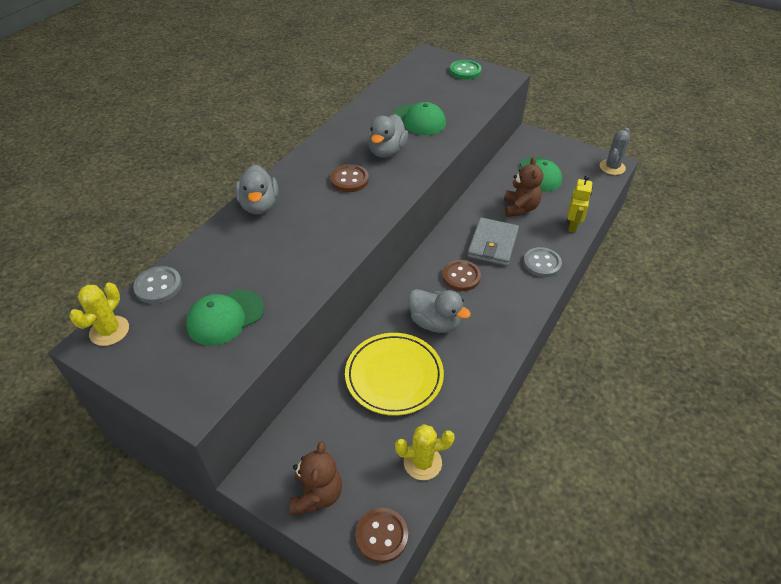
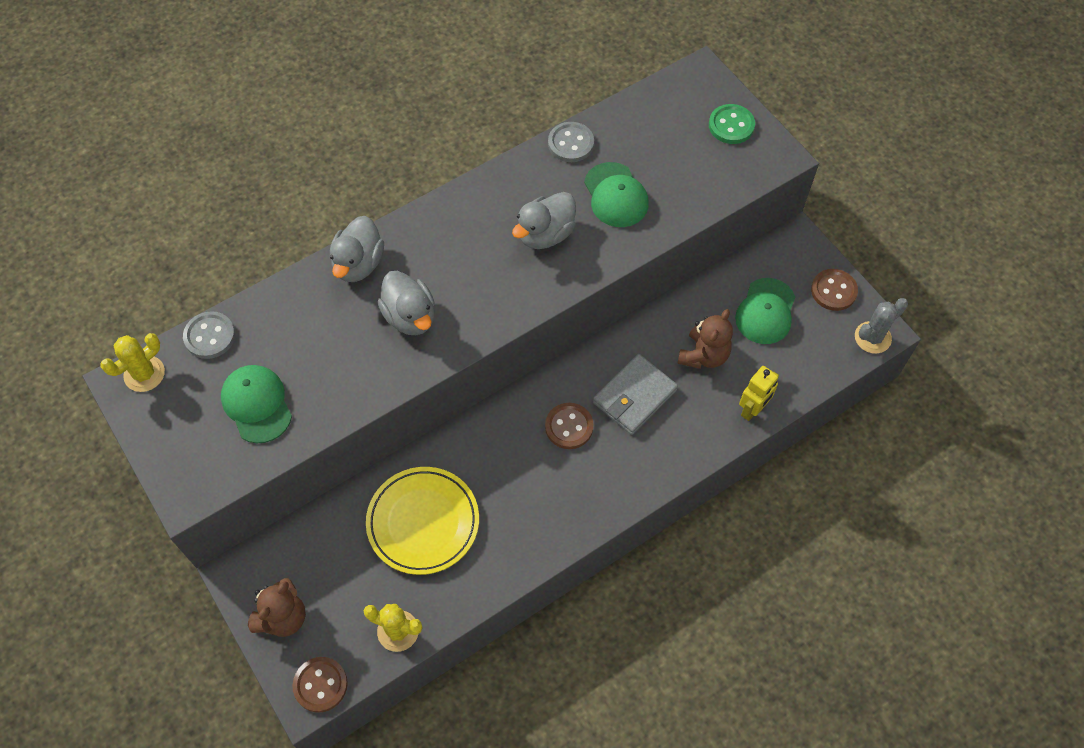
camera: 25 degrees right, 15 degrees up
(225, 317) = (257, 404): green cap -> green cap turned 75 degrees clockwise
(349, 180) = (477, 264): brown button -> brown button (833, 291)
(435, 323) = (503, 476): grey duck -> grey duck (410, 316)
(542, 263) = (676, 448): grey button -> grey button (571, 143)

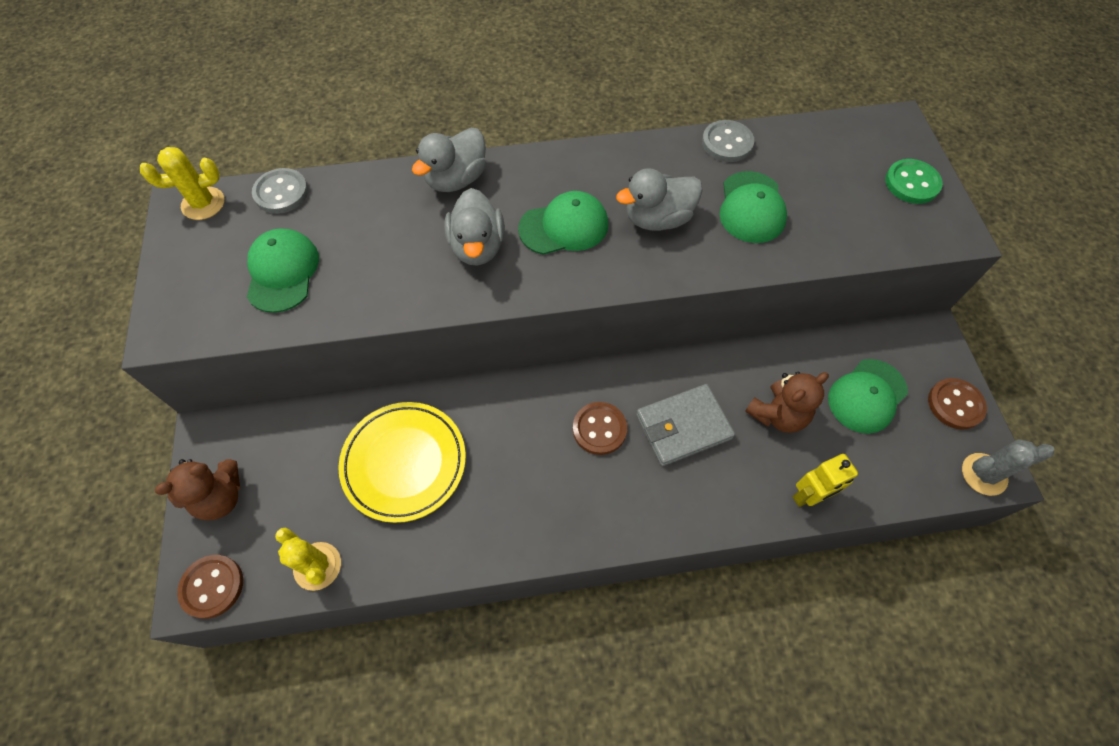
camera: 25 degrees right, 0 degrees up
(473, 271) = (564, 226): none -> green cap

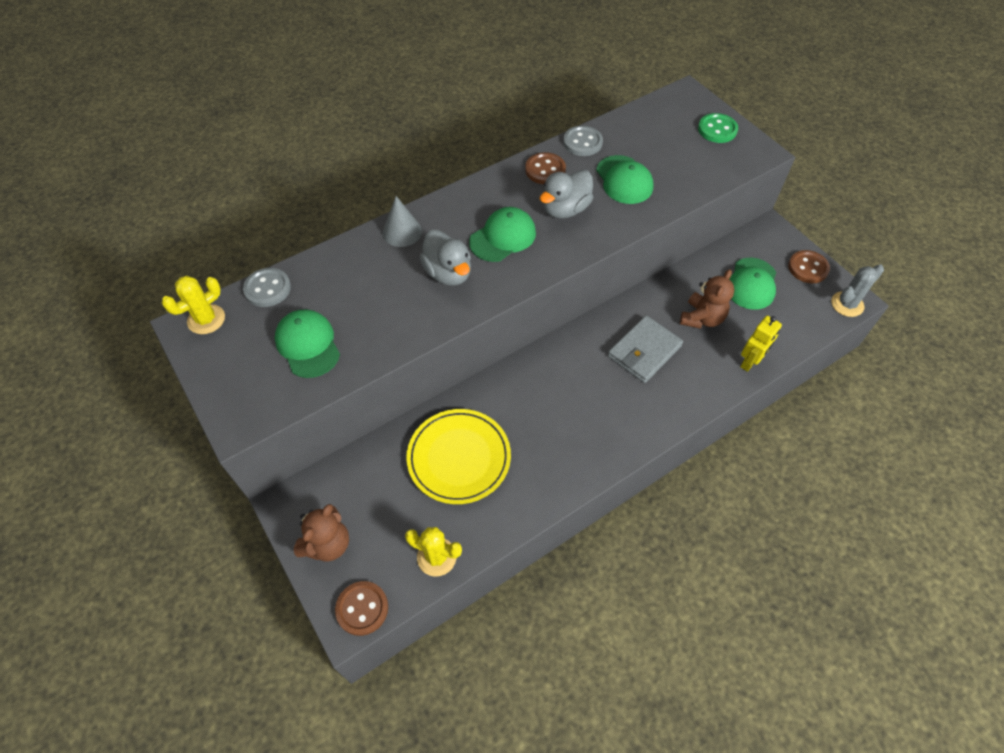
camera: 25 degrees left, 5 degrees down
(456, 179) = (402, 232): grey duck -> grey cone
(599, 429) = (588, 376): brown button -> brown button (545, 170)

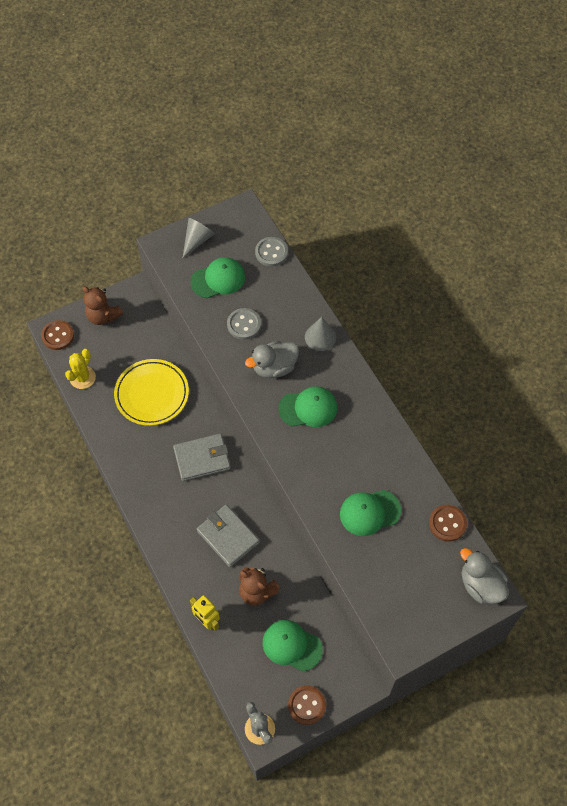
camera: 95 degrees right, 5 degrees up
(206, 319) = (248, 219): yellow cactus -> none
(235, 377) = (197, 240): none -> grey cone
(503, 237) = (308, 408): green cap -> green cap turned 60 degrees counterclockwise
(545, 170) = (386, 448): brown button -> brown button (447, 523)
(547, 388) = (202, 459): none -> grey wallet
(565, 209) = (336, 459): grey duck -> grey duck (480, 585)
(582, 142) = (422, 484): grey button -> grey button (244, 324)
(717, 129) = (437, 612): green button -> none

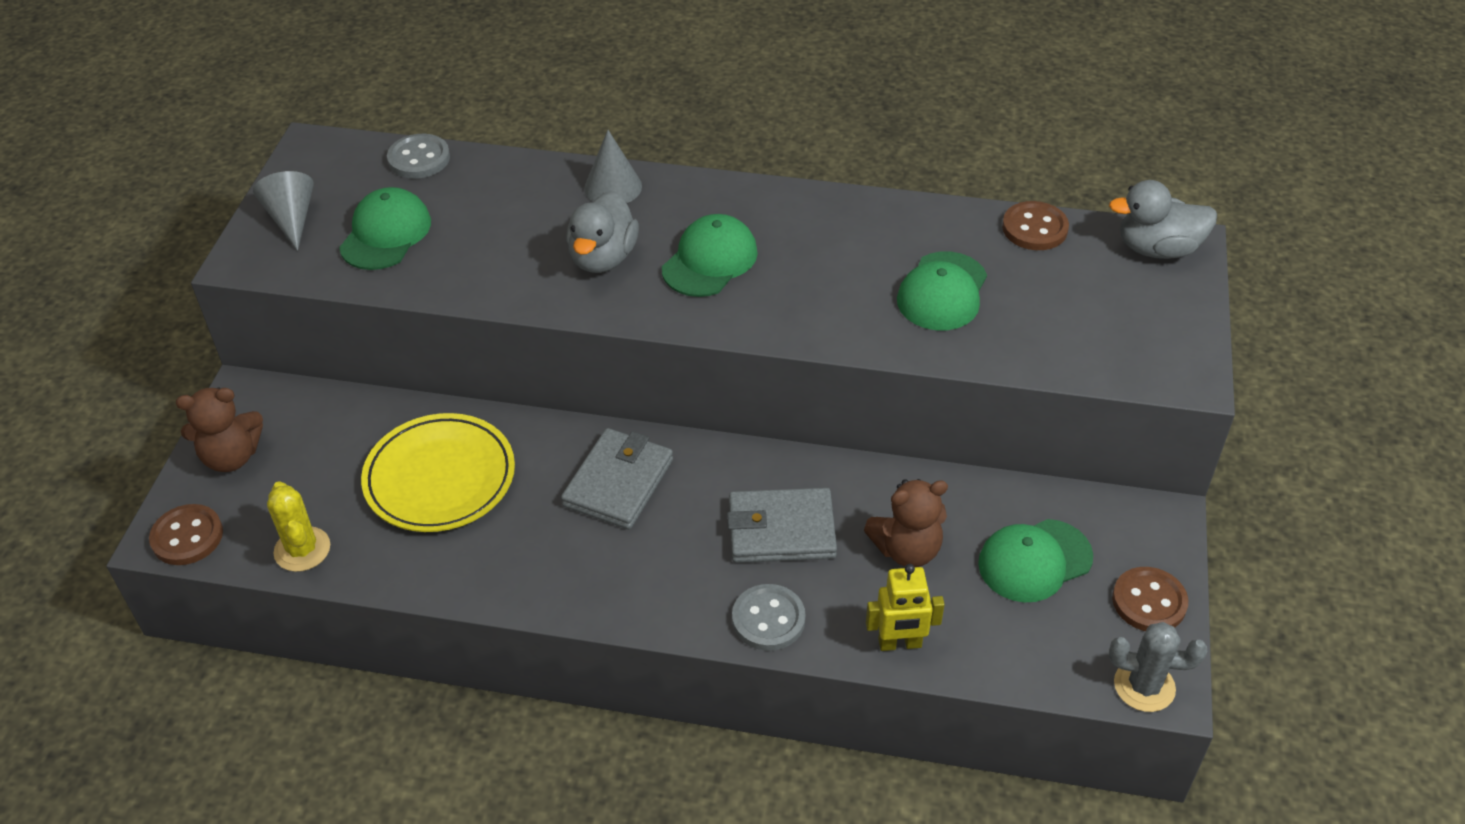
camera: 50 degrees left, 15 degrees down
(244, 324) = (494, 249): grey button -> grey button (768, 619)

